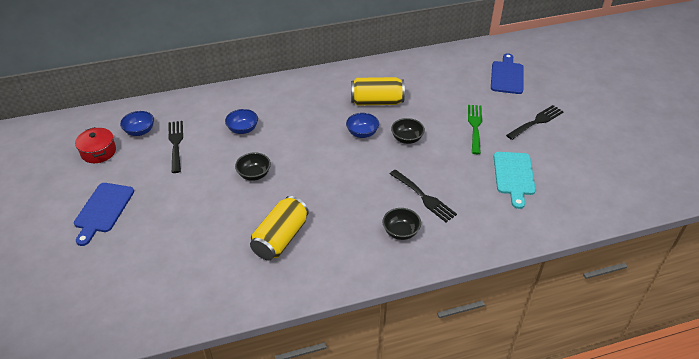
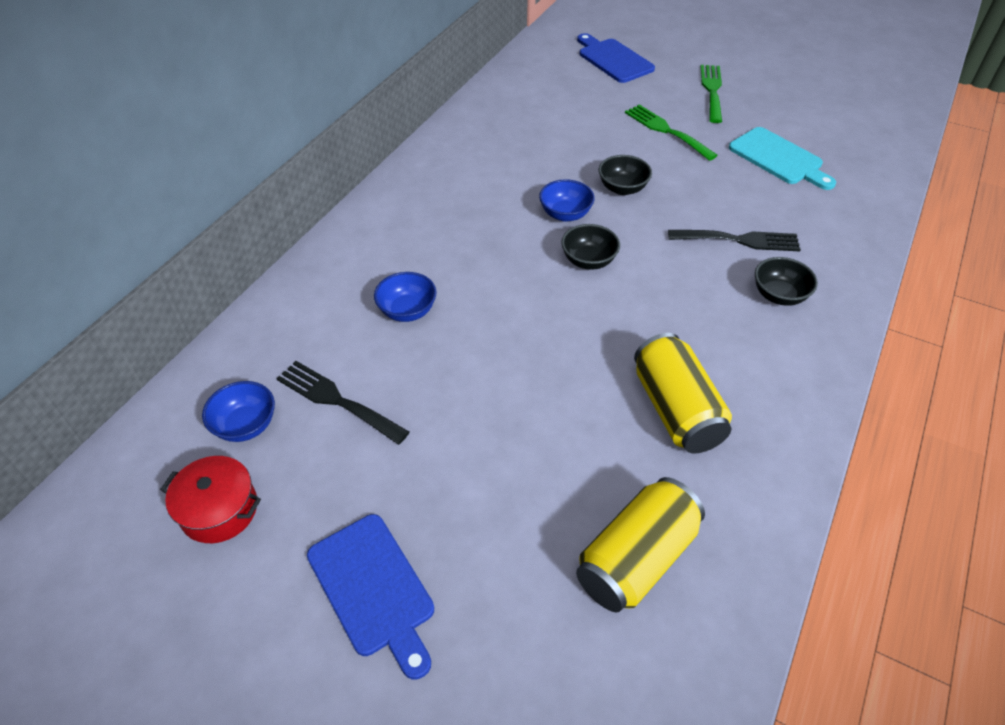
camera: 45 degrees left, 5 degrees up
(254, 174) = (517, 358): black bowl -> black bowl (588, 261)
(377, 102) = (523, 167): yellow can -> yellow can (636, 558)
(536, 121) = (712, 90): black fork -> green fork

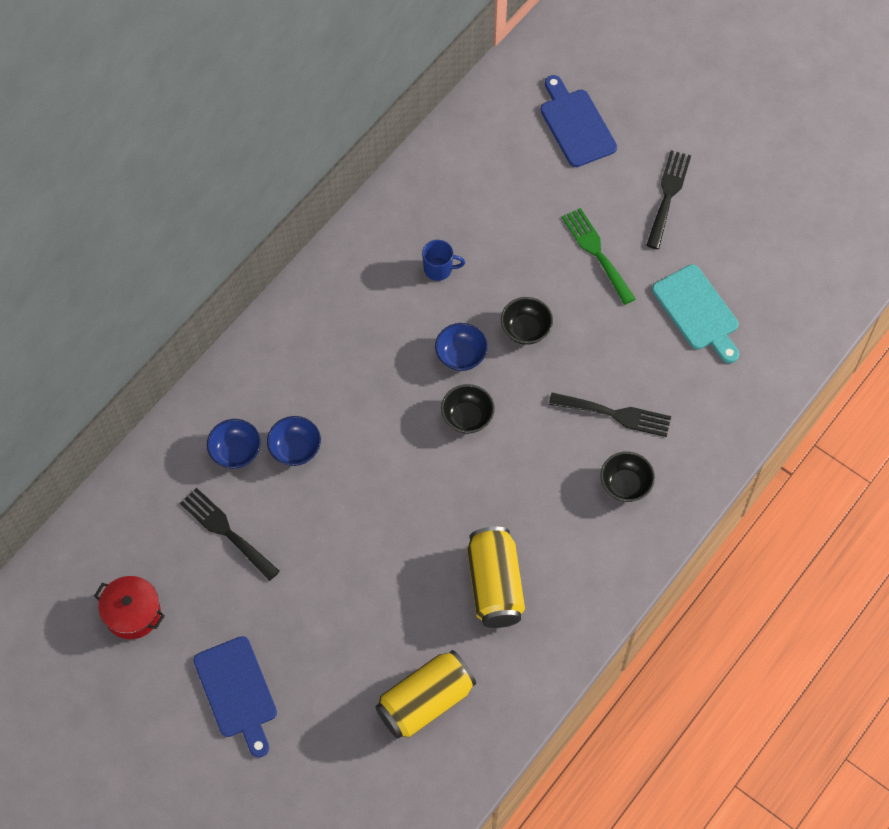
camera: 10 degrees right, 15 degrees up
(246, 425) = (154, 543): blue bowl -> blue bowl (235, 452)
(523, 157) = (439, 269): none -> blue mug
(712, 90) = (668, 195): green fork -> black fork

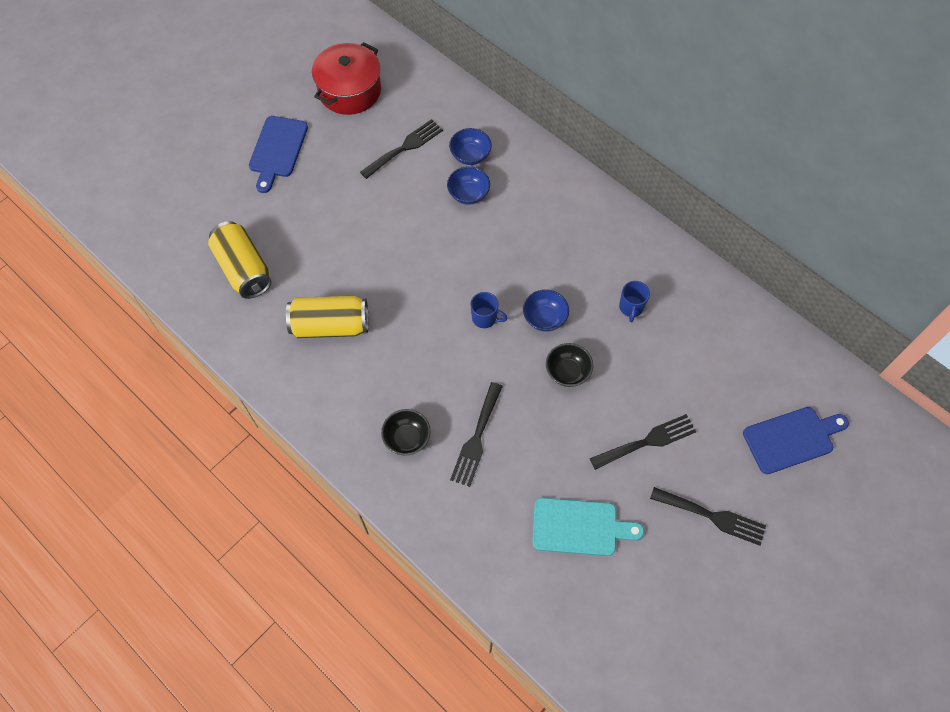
camera: 95 degrees right, 0 degrees up
(132, 613) = (349, 91): red pot -> red pot, size x1.54
(237, 692) = (277, 150): blue cutting board -> blue cutting board turned 60 degrees counterclockwise
(467, 417) = (485, 318): black bowl -> blue mug
(596, 252) = (647, 441): green fork -> black fork
(698, 311) = (580, 527): turquoise cutting board -> turquoise cutting board turned 150 degrees counterclockwise

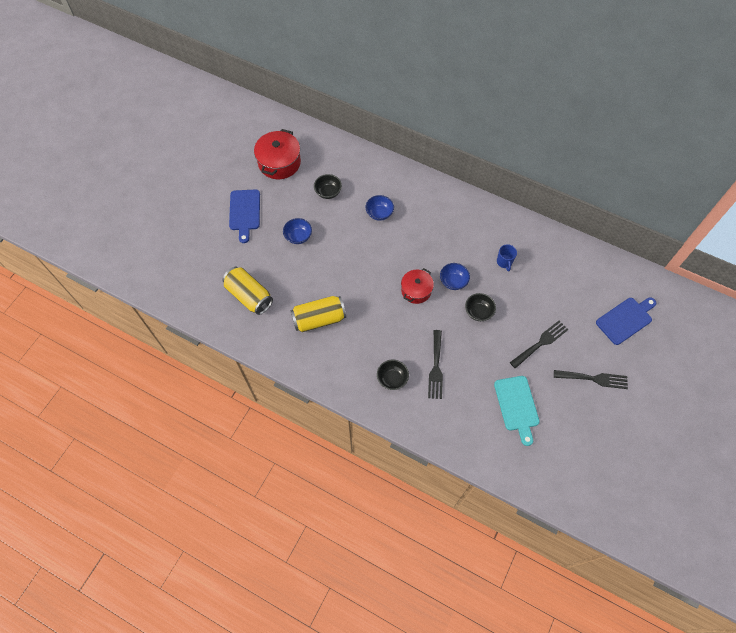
camera: 15 degrees left, 0 degrees up
(405, 147) = (328, 192): black fork -> black bowl
(470, 155) = (372, 188): blue bowl -> blue bowl (298, 236)
(485, 318) = (416, 290): blue mug -> red pot
(580, 527) = (517, 406): turquoise cutting board -> turquoise cutting board turned 90 degrees clockwise

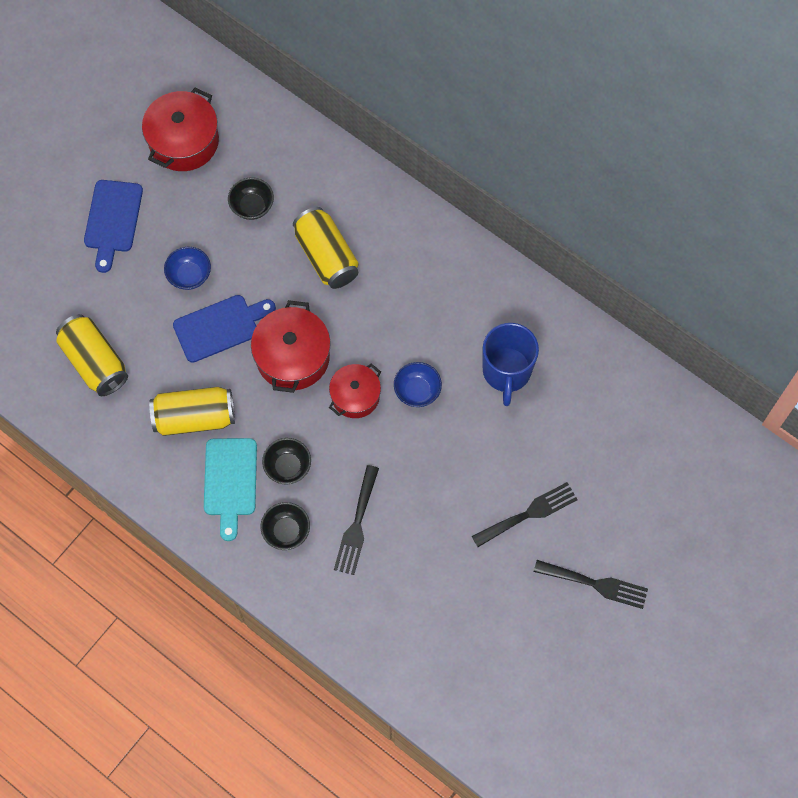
camera: 10 degrees right, 5 degrees up
(372, 273) = (292, 357): none -> red pot
(379, 213) = (326, 256): blue bowl -> yellow can
(478, 312) = (444, 447): black bowl -> black bowl (288, 466)
(504, 262) = (506, 372): blue mug -> blue mug, size x1.91
(517, 406) = (465, 606): turquoise cutting board -> turquoise cutting board (230, 482)
(625, 319) = (673, 498): blue cutting board -> blue cutting board (220, 327)

